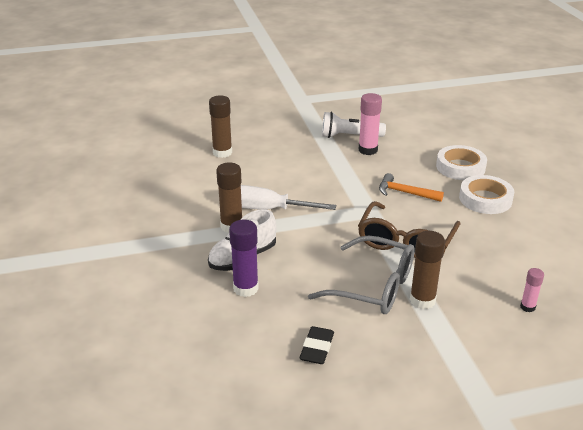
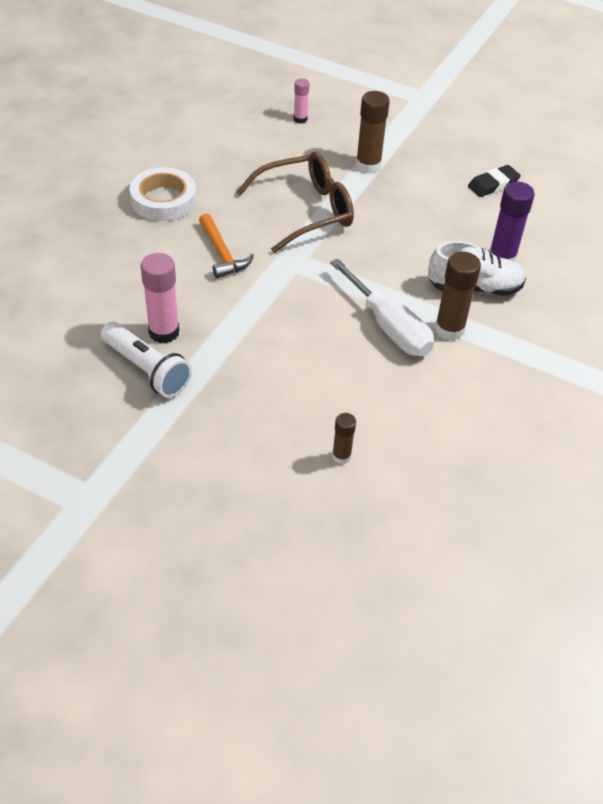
camera: 140 degrees left, 15 degrees up
(222, 152) = (341, 456): brown glue stick -> brown glue stick, size x0.57
(374, 287) = (390, 195): grey glasses -> none
(460, 167) = (114, 244): white tape -> none

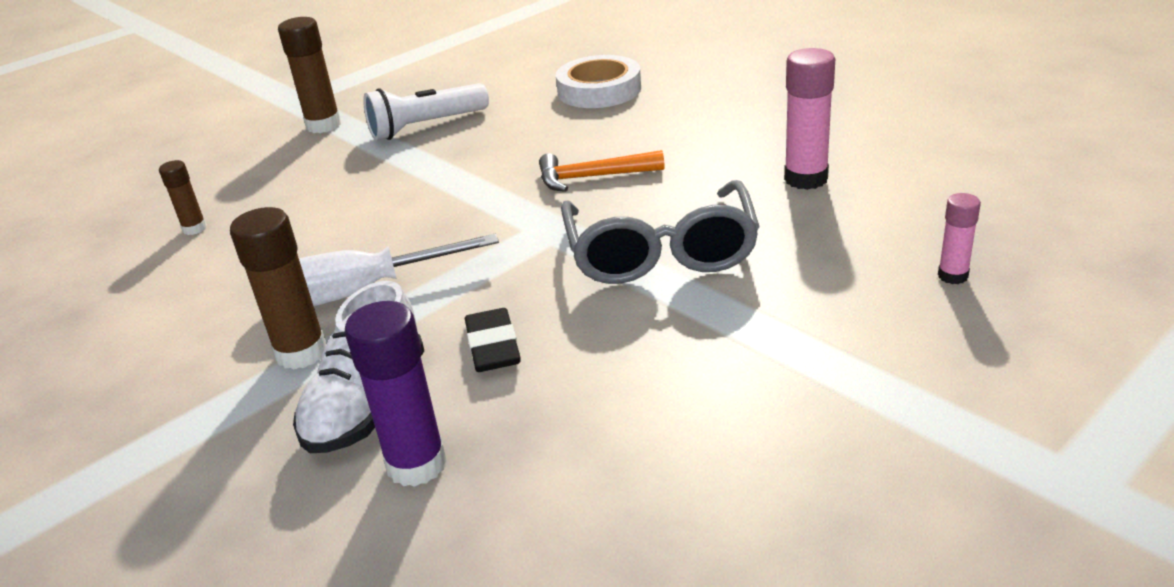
camera: 115 degrees right, 15 degrees down
(163, 200) = (729, 142): white tape -> white tape (599, 90)
(164, 332) = (474, 136): pink glue stick -> pink glue stick (806, 179)
(306, 210) = (661, 253): brown glasses -> grey glasses
(368, 165) = (777, 338): brown glue stick -> brown glue stick (324, 125)
(493, 184) = (661, 522): black eraser -> black eraser (493, 346)

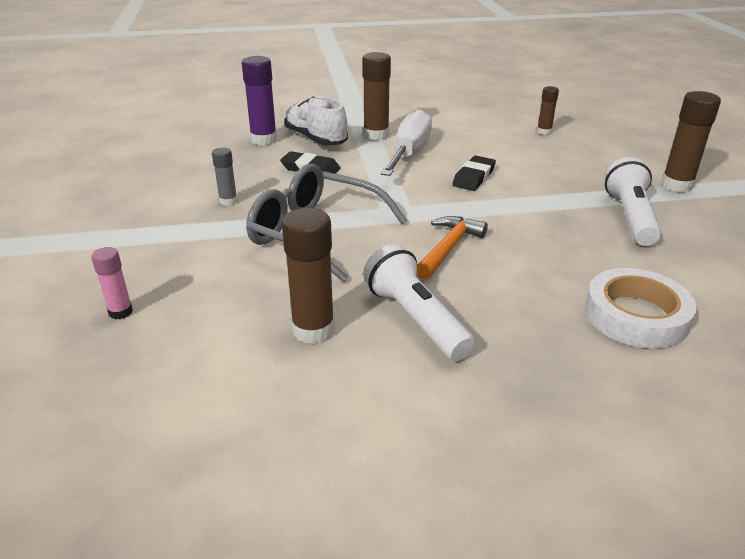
camera: 120 degrees right, 0 degrees up
(402, 222) = (473, 177): none -> black eraser
(670, 356) = (228, 201): none -> grey glue stick
(724, 150) = (416, 319): none -> white flashlight
(806, 179) = (313, 330): pink glue stick -> brown glue stick

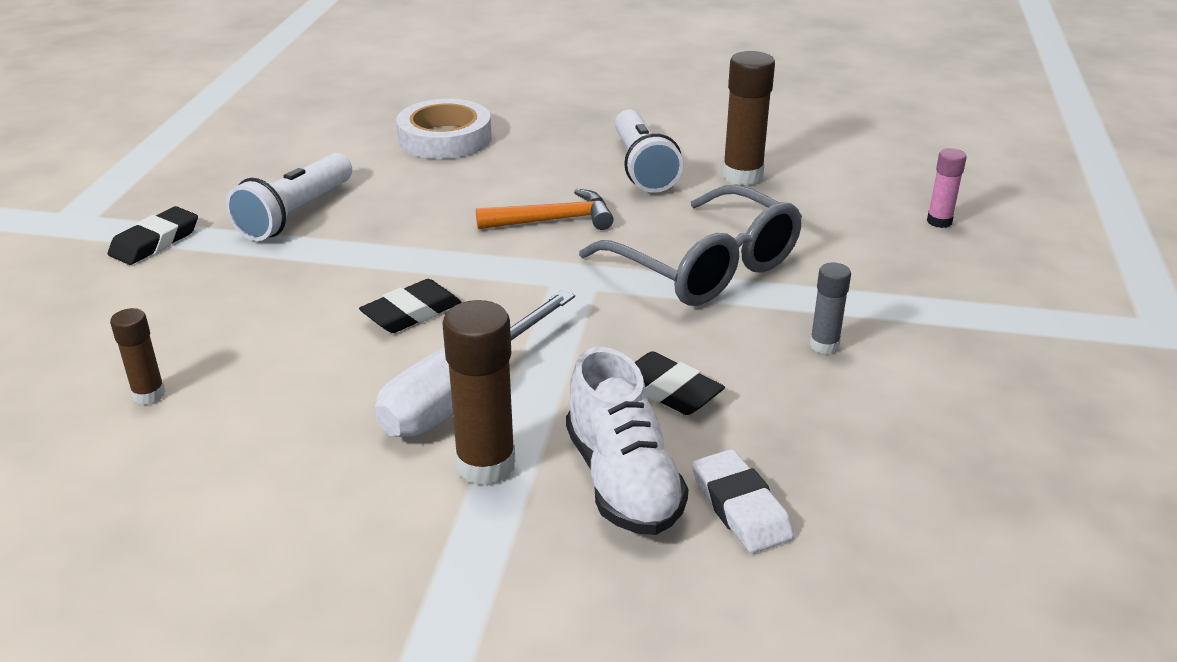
camera: 160 degrees left, 0 degrees up
(264, 140) = (740, 507): purple glue stick -> white eraser
(448, 248) = (553, 220): orange hammer -> orange hammer turned 150 degrees counterclockwise
(676, 185) = (155, 242): brown glue stick -> black eraser

